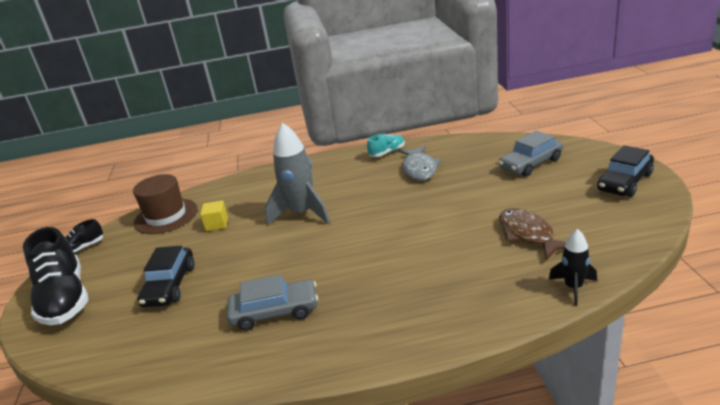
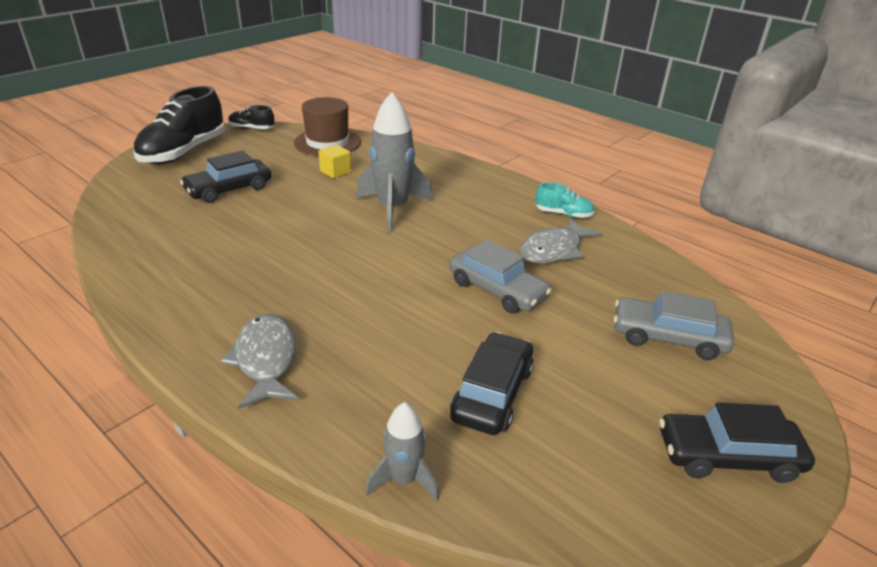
camera: 45 degrees right, 5 degrees up
(275, 312) = (222, 260): grey car -> grey car (497, 290)
(420, 317) = (266, 360): none -> grey fish
(528, 234) = (492, 393): brown fish -> black car
(573, 287) = (404, 479): black rocket -> grey rocket

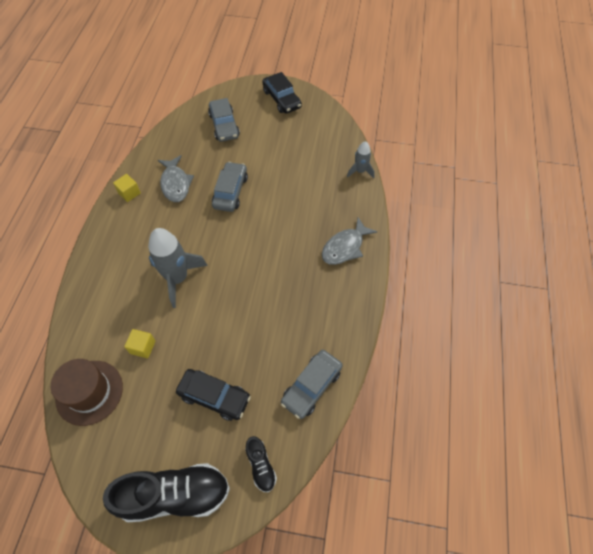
camera: 120 degrees left, 25 degrees up
(140, 243) = (311, 386): none -> grey car
(252, 129) = (90, 483): black shoe -> black shoe (261, 466)
(492, 393) = (302, 165): black car -> none
(554, 250) = (175, 184): grey fish -> grey fish turned 60 degrees clockwise
(563, 214) = (129, 193): turquoise shoe -> yellow cube

